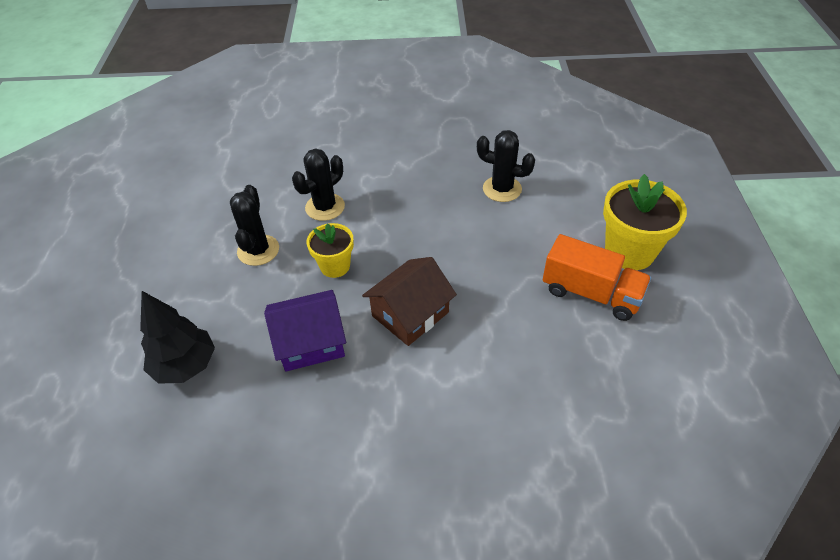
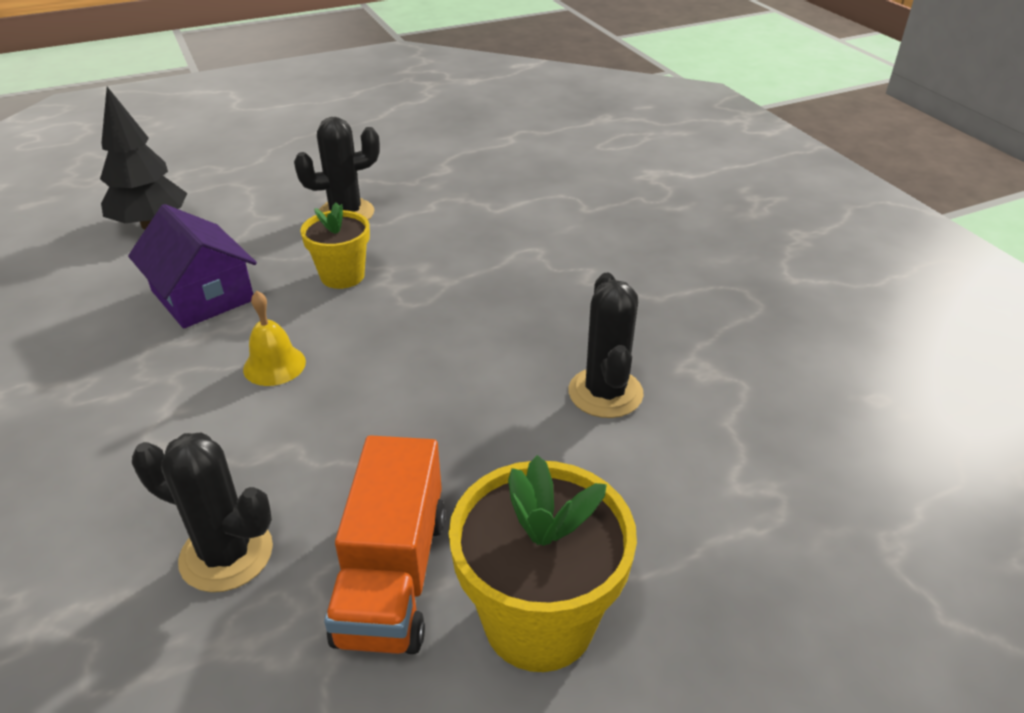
camera: 65 degrees right, 10 degrees down
(325, 207) = (451, 236): black cactus -> black cactus (226, 554)
(410, 314) = (274, 365): brown house -> yellow bell

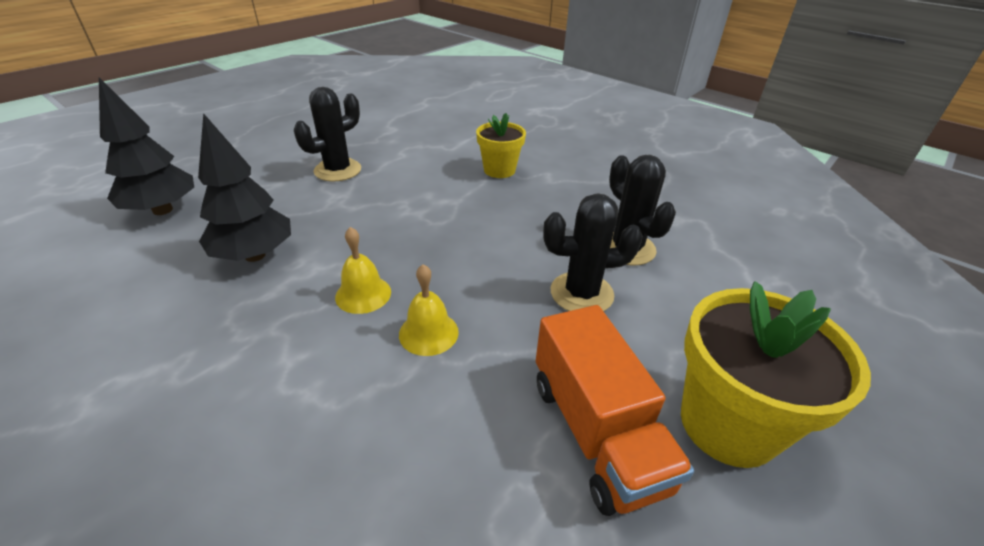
camera: 25 degrees left, 0 degrees up
(202, 295) = (255, 255): purple house -> black tree
(226, 554) = (442, 469): black cactus -> black cactus (581, 293)
(307, 424) = (428, 333): none -> yellow bell
(342, 276) = (369, 214): yellow flower pot -> yellow flower pot (499, 170)

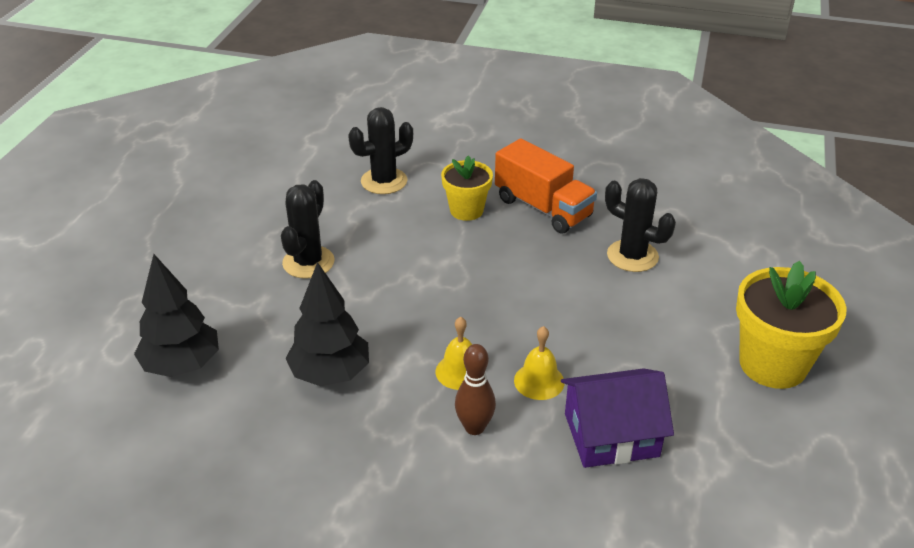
camera: 25 degrees left, 0 degrees up
(319, 354) = (474, 427): none -> brown bowling pin
(453, 428) = (611, 435): none -> purple house
(581, 293) = (625, 308): black cactus -> black cactus (384, 181)
(596, 432) = (700, 401): orange truck -> orange truck (543, 208)

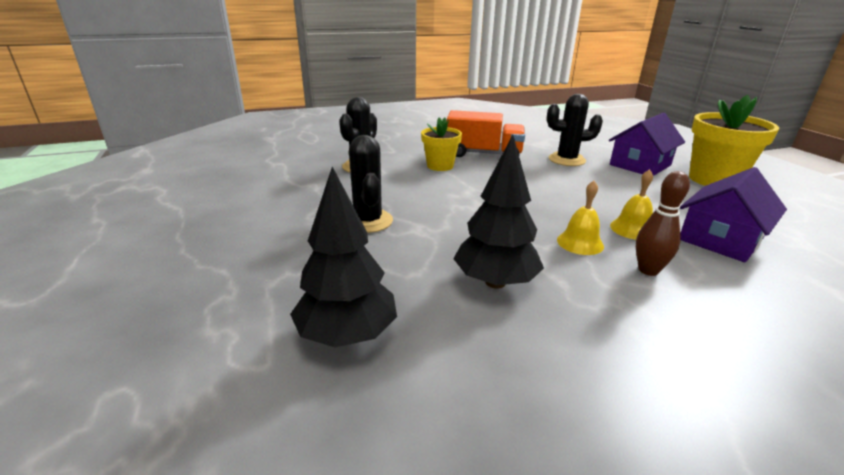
camera: 35 degrees left, 10 degrees down
(716, 302) = (640, 165): none -> purple house

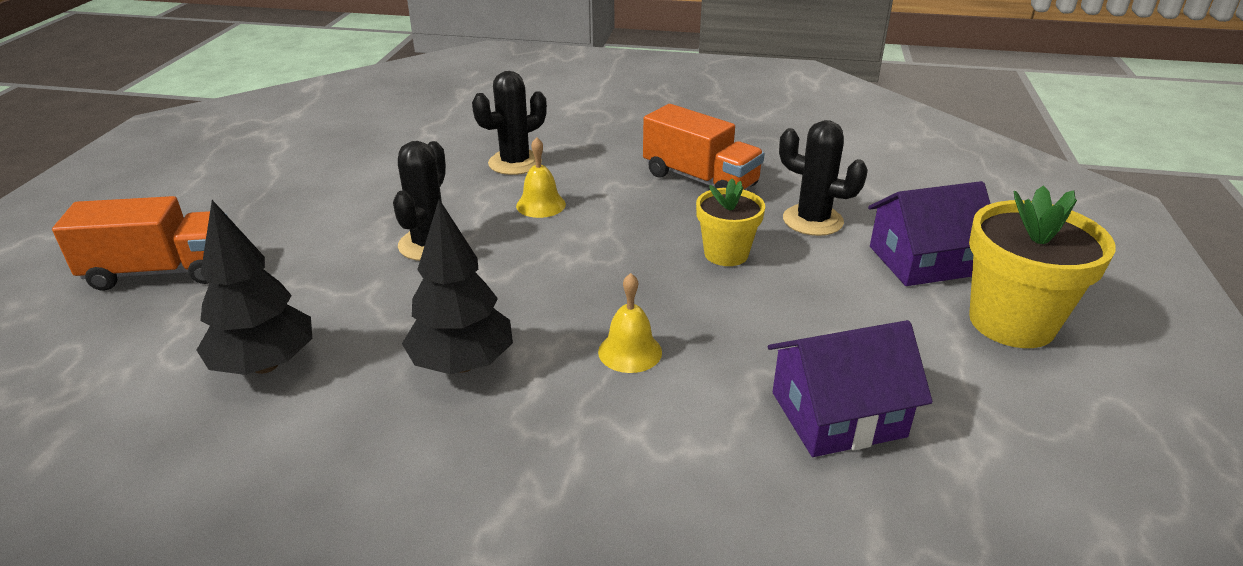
camera: 30 degrees right, 5 degrees up
(150, 299) = (162, 272): none -> orange truck
(440, 166) = (613, 186): yellow flower pot -> yellow flower pot (726, 254)
(632, 229) = (731, 357): yellow bell -> yellow bell (541, 205)
(648, 270) = (658, 416): brown bowling pin -> none

